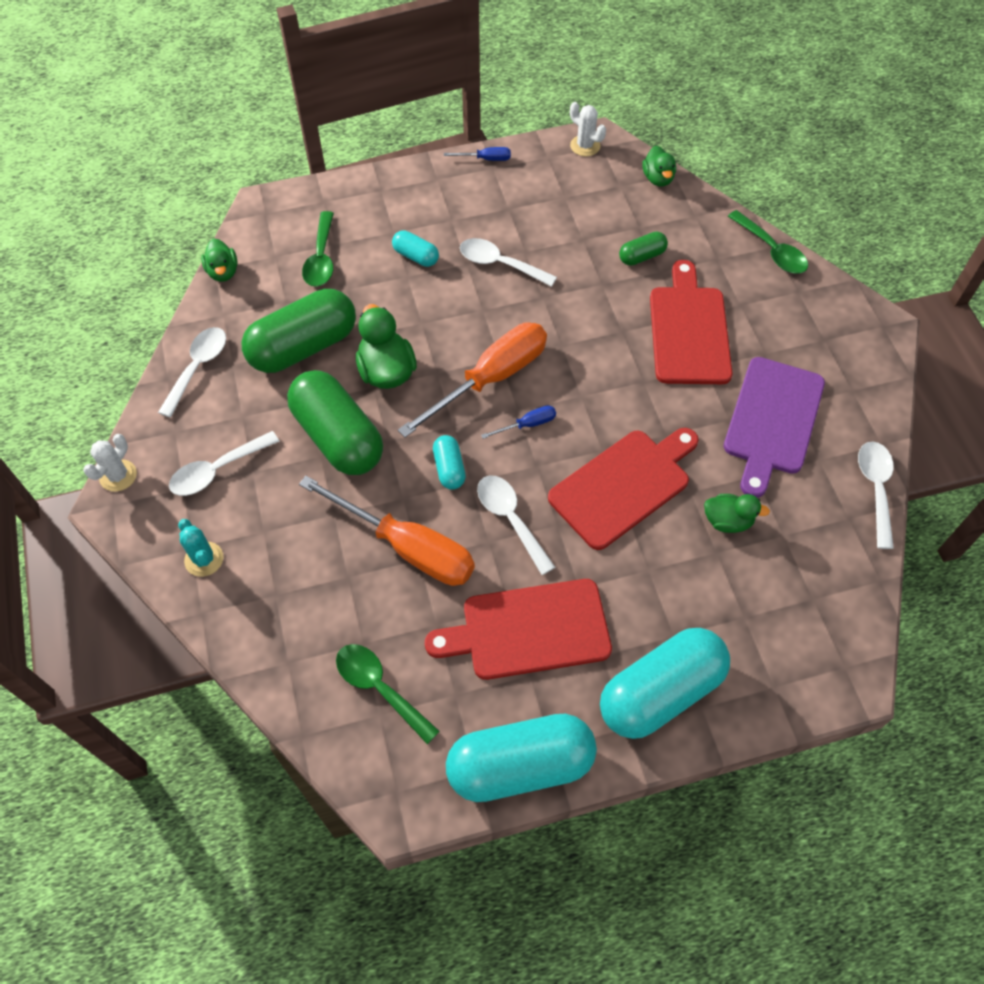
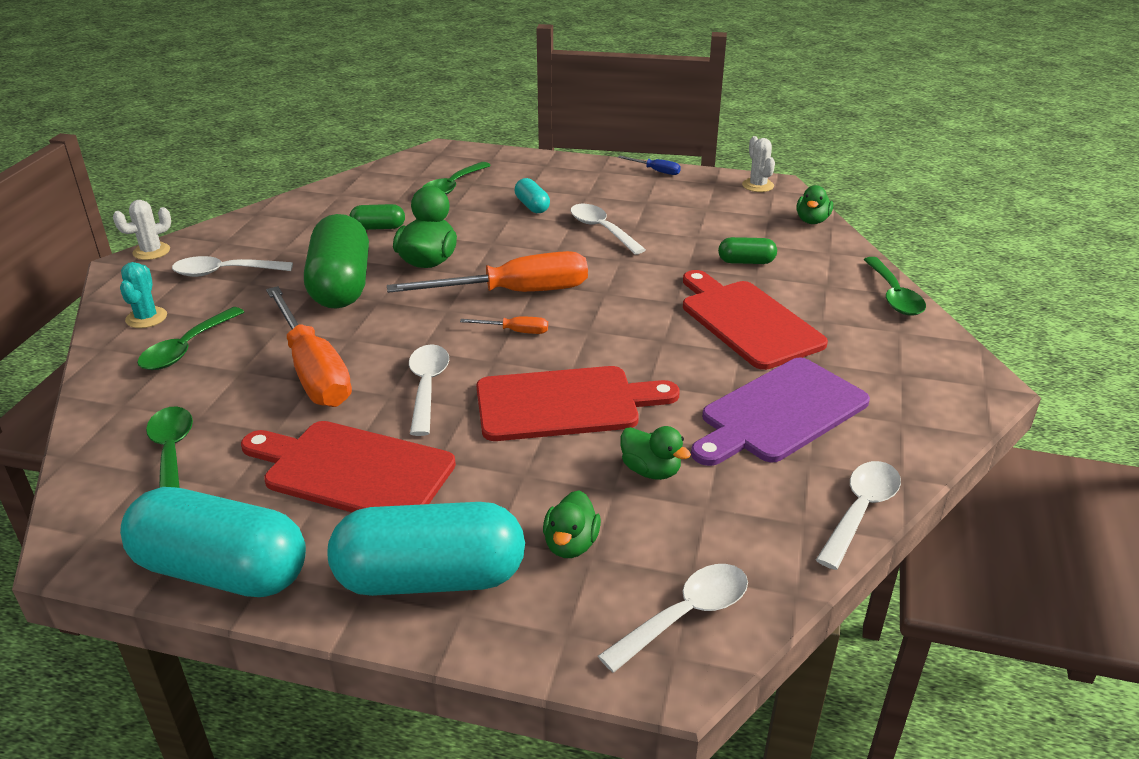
camera: 30 degrees right, 25 degrees down
(198, 368) = (285, 215): white spoon -> white spoon (685, 615)
(223, 272) = (368, 173): green duck -> green duck (571, 544)
(277, 576) = (187, 348): none -> green spoon
(303, 347) = (378, 228): green capsule -> green capsule, size x0.46
(449, 469) = (411, 335): turquoise capsule -> none
(527, 424) = (515, 331): blue screwdriver -> orange screwdriver
(688, 330) = (747, 321): red cutting board -> red cutting board turned 60 degrees counterclockwise

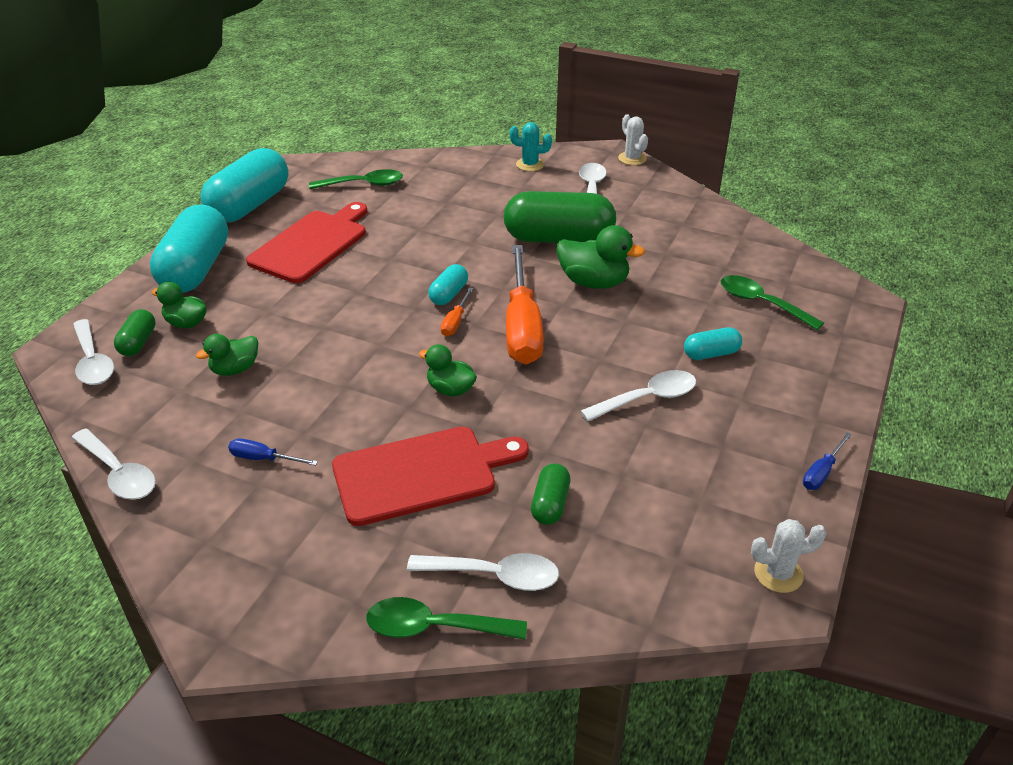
camera: 100 degrees right, 5 degrees up
(187, 348) = (483, 181): green spoon -> none
(313, 370) = (435, 228): orange screwdriver -> none
(378, 228) = (665, 257): green capsule -> green capsule (138, 342)
(427, 387) = (392, 275): white spoon -> white spoon (494, 575)
(464, 342) = (449, 294): none -> turquoise capsule
(565, 403) = (339, 337): red cutting board -> none
(780, 413) = (263, 459): purple cutting board -> blue screwdriver
(812, 221) = (657, 605): green duck -> green duck (450, 389)

